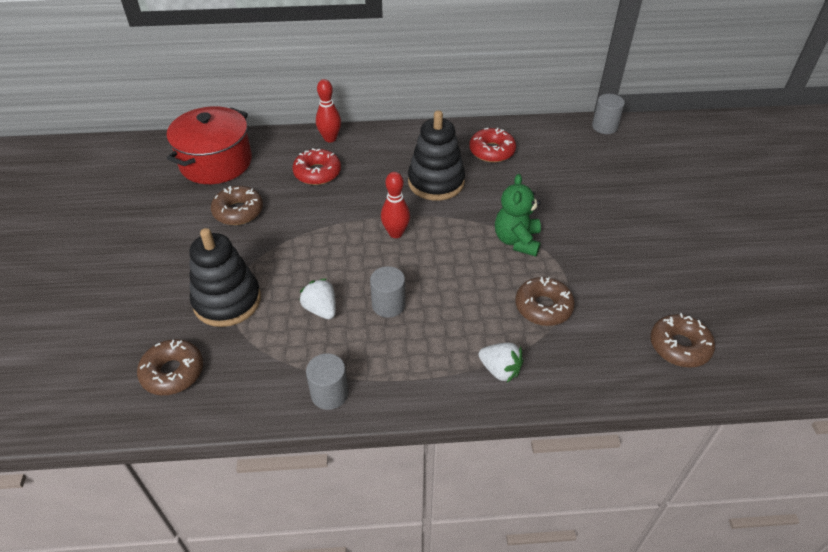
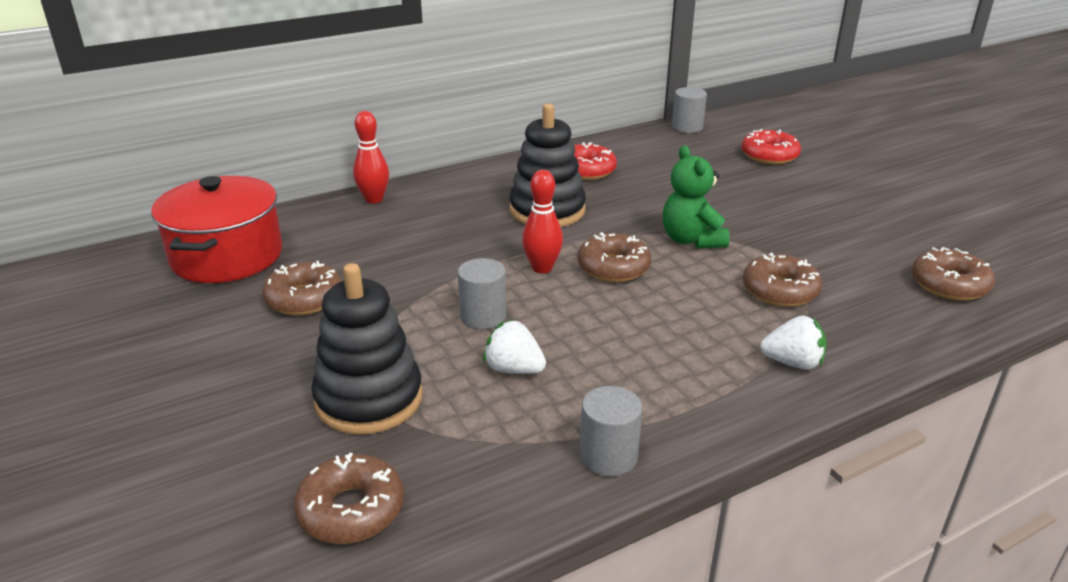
camera: 25 degrees left, 15 degrees down
(317, 173) = (386, 235): red donut -> red donut (769, 155)
(388, 305) = (598, 339): grey cylinder -> grey cylinder (483, 316)
(443, 248) = (613, 267): none -> brown donut

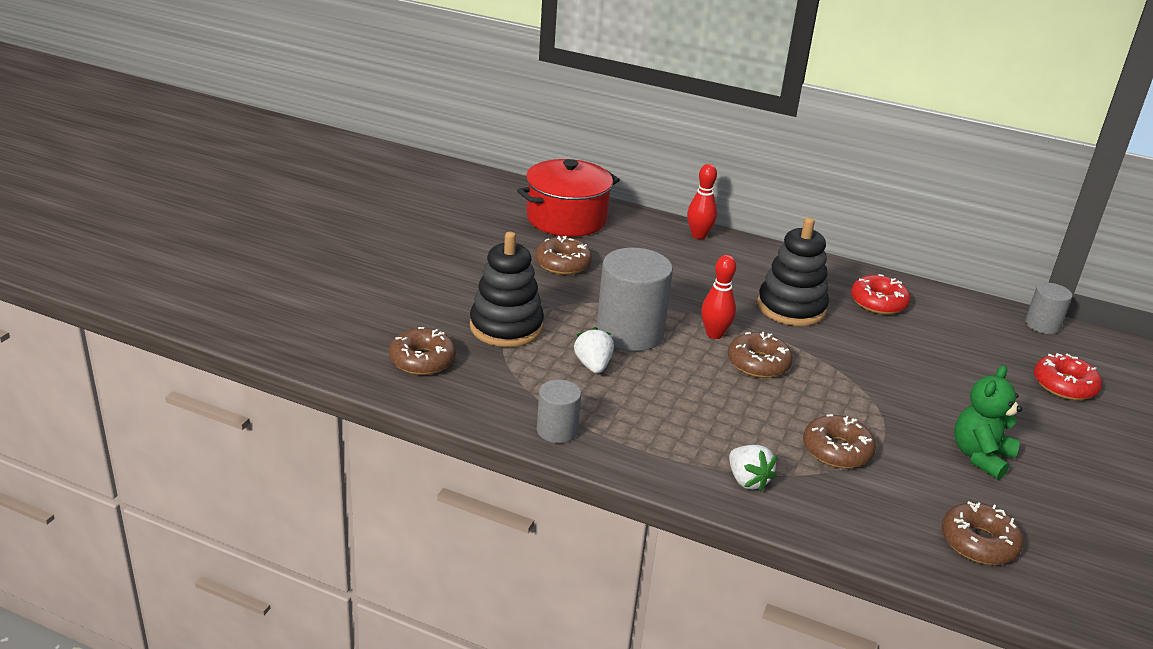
camera: 50 degrees right, 0 degrees up
(483, 316) = (630, 333): grey cylinder -> grey cylinder, size x1.87
(691, 240) = (848, 386): green teddy bear -> green teddy bear (980, 456)

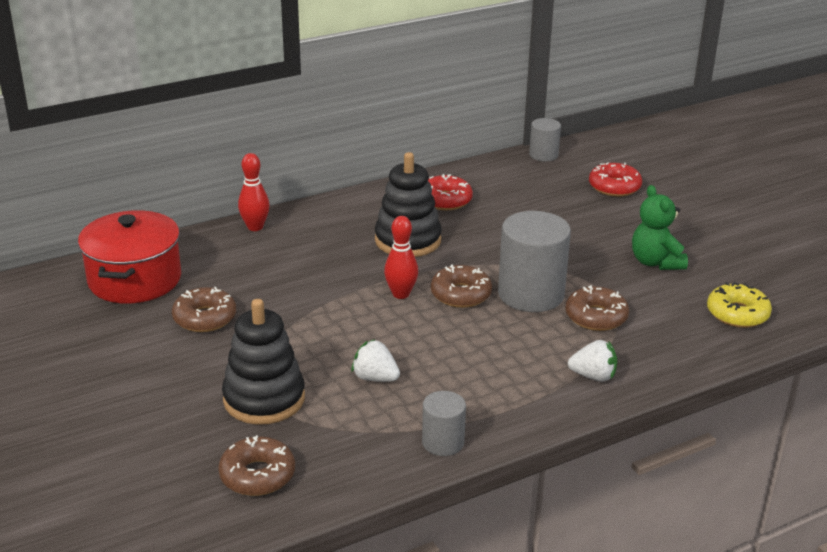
camera: 50 degrees left, 0 degrees up
(630, 333) = (351, 335): grey cylinder -> grey cylinder (531, 294)
(978, 542) = (737, 314): brown donut -> yellow donut

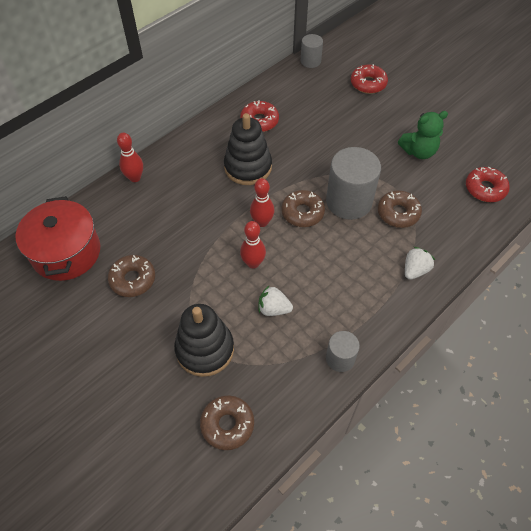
camera: 15 degrees left, 25 degrees up
(369, 330) = (253, 263): none -> red bowling pin
(593, 376) = (415, 270): white strawberry -> white strawberry turned 45 degrees counterclockwise
(655, 262) = (418, 151): green teddy bear -> green teddy bear turned 75 degrees counterclockwise
(737, 314) = (485, 189): yellow donut -> red donut

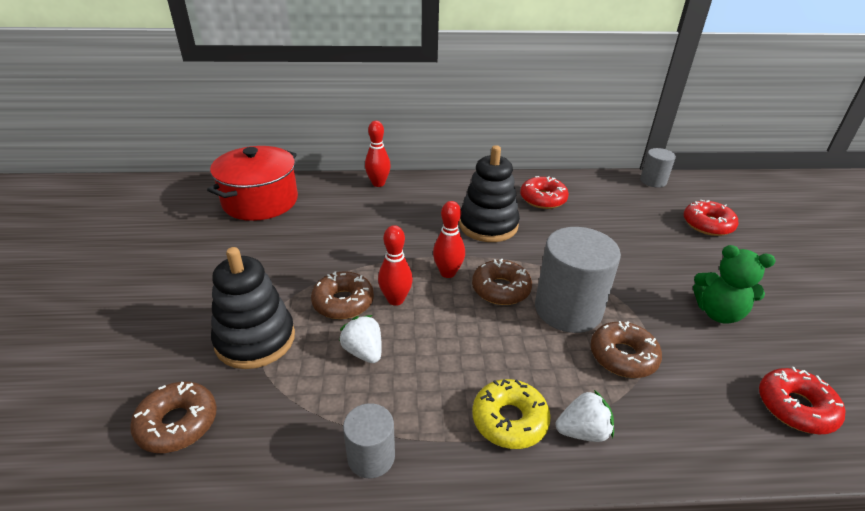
camera: 40 degrees right, 20 degrees down
(133, 279) = (278, 247): brown donut -> brown donut (343, 302)
(380, 289) = (509, 420): none -> yellow donut

